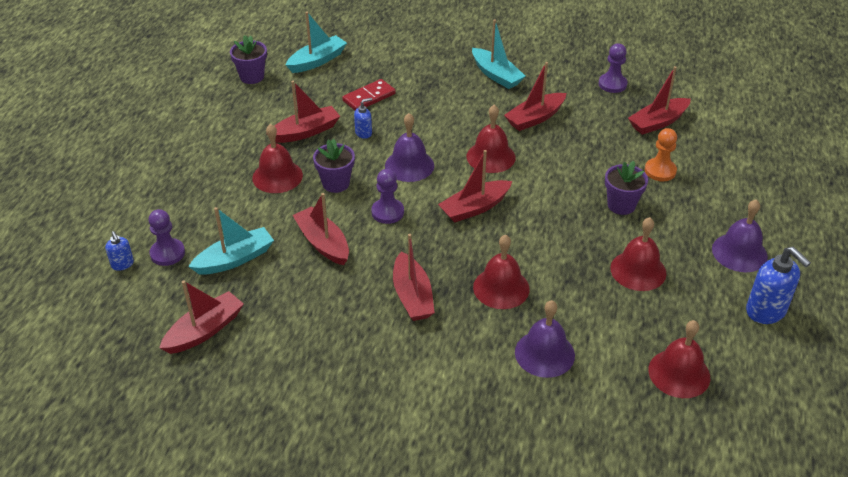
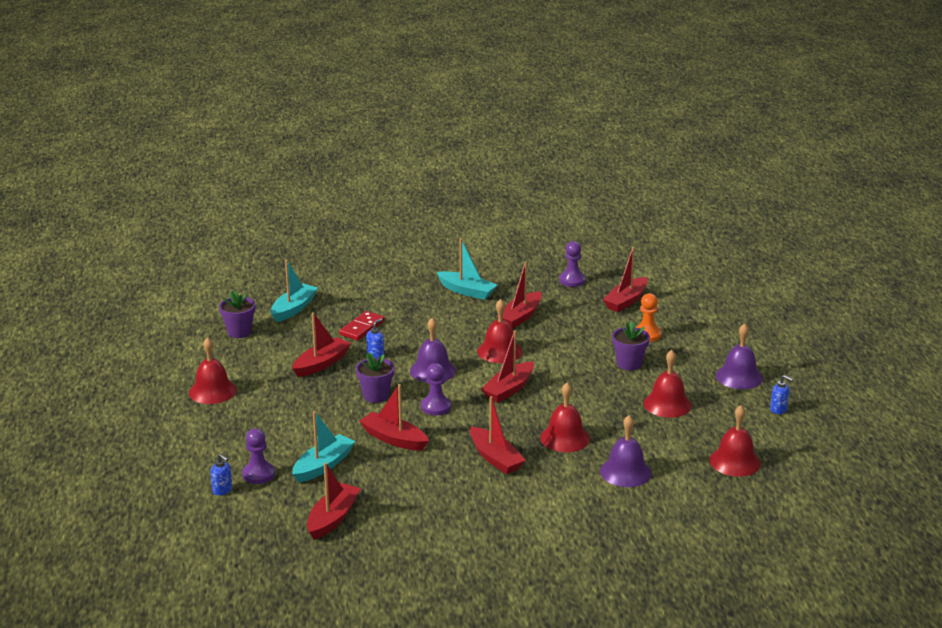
camera: 20 degrees left, 15 degrees down
(277, 176) = (319, 401): red bell -> red bell (212, 391)
(766, 311) = (778, 410): blue soap dispenser -> blue soap dispenser, size x0.53

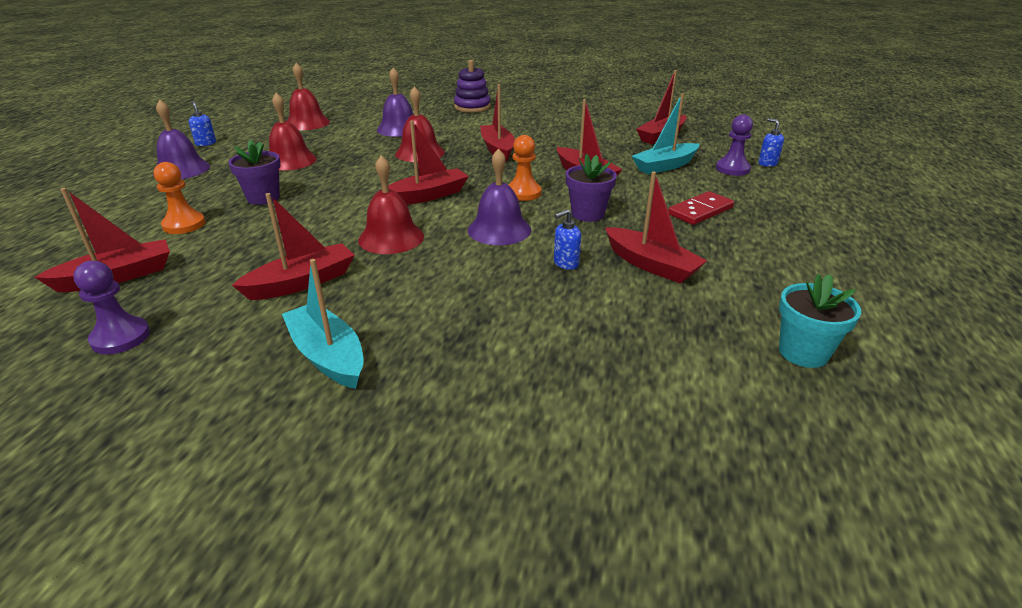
camera: 160 degrees left, 5 degrees up
(212, 391) = (815, 255): red bell -> none
(239, 332) = (803, 352): purple flower pot -> turquoise flower pot
(293, 309) = (693, 389): turquoise boat -> none
(321, 364) = (651, 265): red boat -> red boat turned 105 degrees counterclockwise
(362, 328) = (568, 314): red domino -> red domino (700, 211)
(436, 407) = (523, 193): purple pawn -> orange pawn
(587, 537) = (472, 107): none -> purple stacking toy

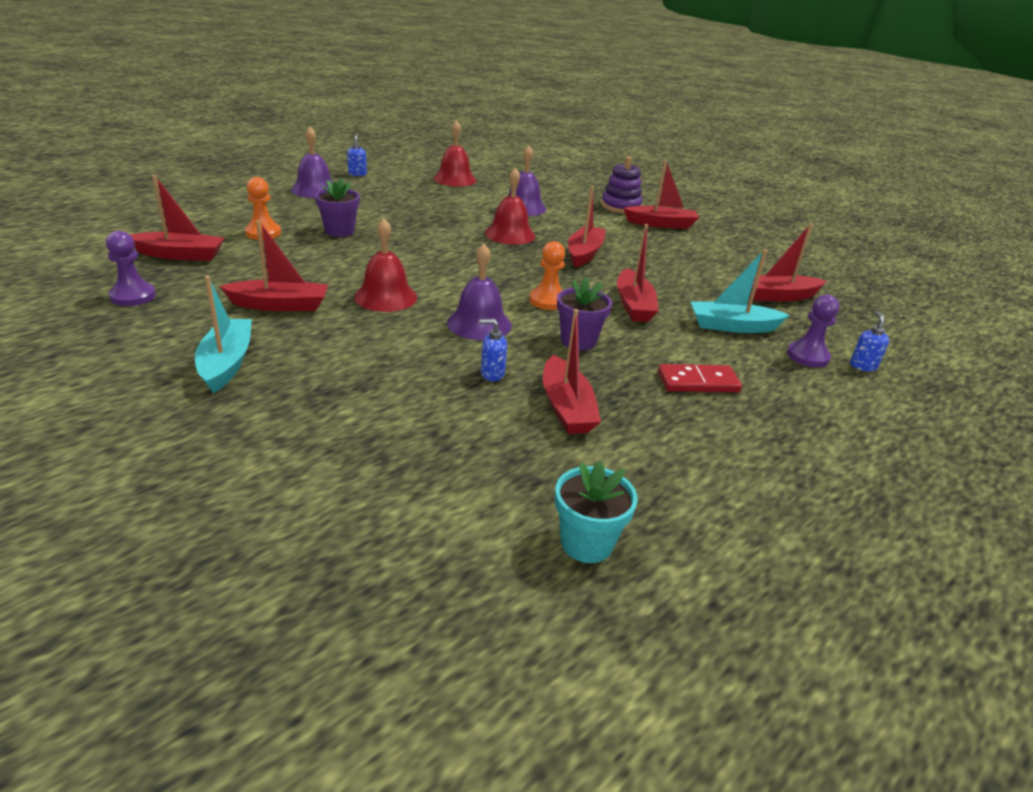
camera: 30 degrees right, 0 degrees up
(290, 160) = (398, 207): red bell -> none
(427, 196) = (462, 273): red boat -> red boat (661, 224)

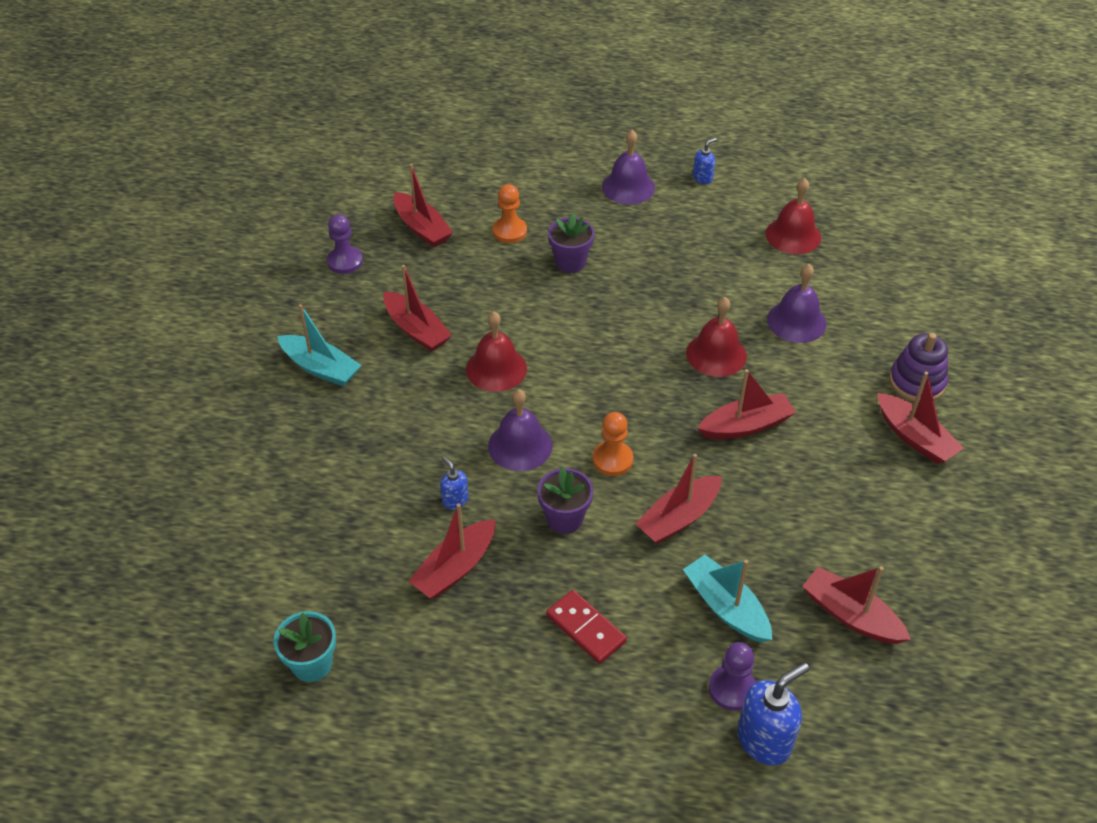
camera: 55 degrees right, 15 degrees up
(226, 363) = (321, 368): turquoise boat -> turquoise boat turned 75 degrees clockwise
(863, 366) = (764, 740): blue soap dispenser -> blue soap dispenser, size x1.87

